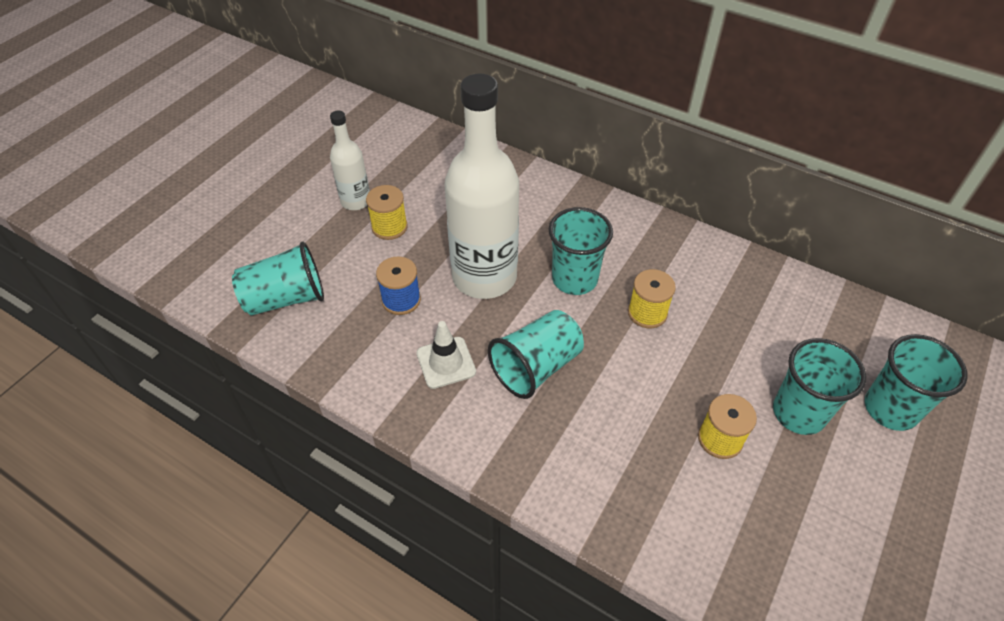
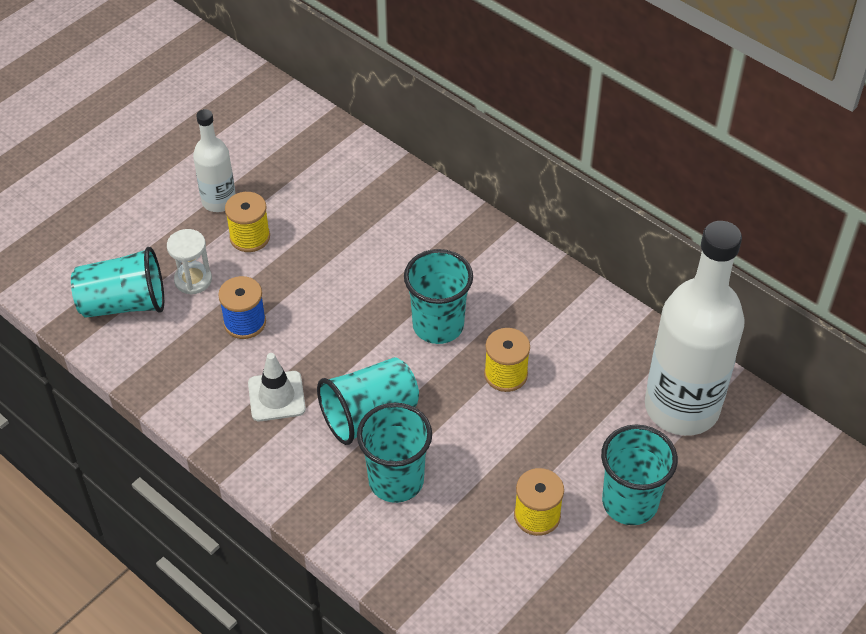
camera: 10 degrees right, 0 degrees up
(346, 269) = (193, 280): none -> white hourglass
(484, 277) = (340, 309): white bottle -> white bottle (681, 407)
(890, 409) = (730, 513): turquoise cup -> turquoise cup (396, 480)

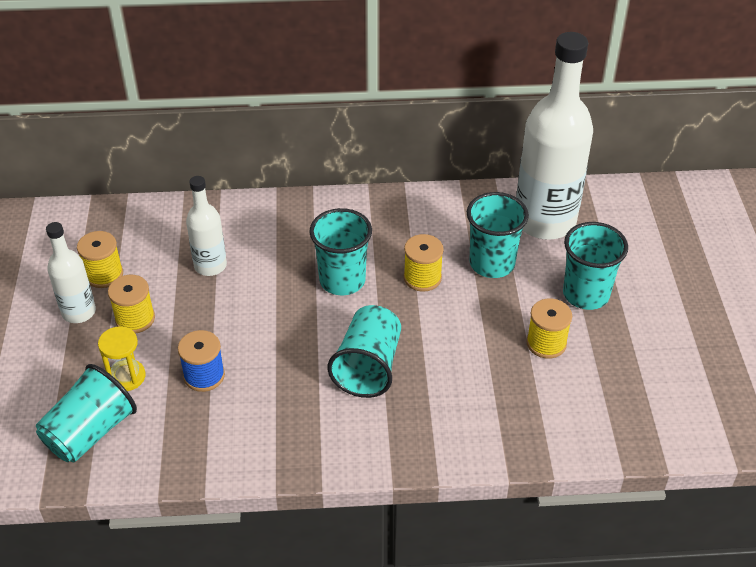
camera: 45 degrees left, 5 degrees down
(193, 280) = (126, 377): white hourglass -> yellow hourglass
(269, 183) = (104, 274): none -> yellow spool
(276, 396) = (290, 404): white traffic cone -> none
(353, 234) = (210, 265): none -> white bottle
(396, 480) = (437, 392): turquoise cup -> turquoise cup (492, 263)

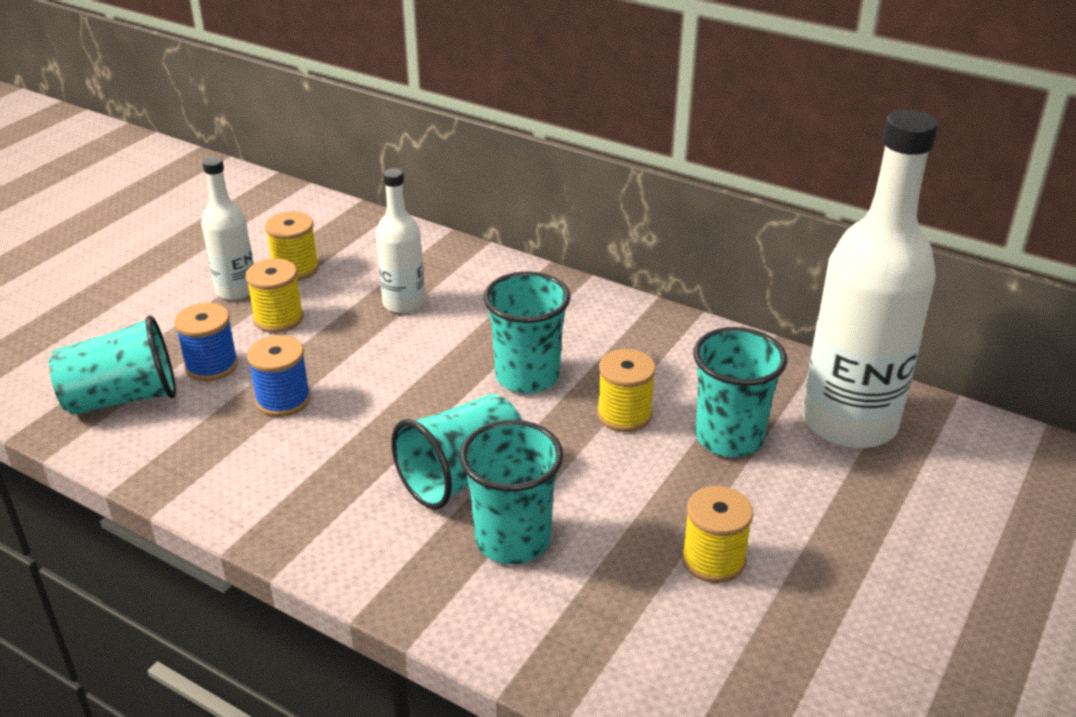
camera: 35 degrees right, 10 degrees down
(126, 377) = (211, 366): yellow hourglass -> blue spool
(586, 294) = (827, 529): turquoise cup -> turquoise cup (512, 540)

